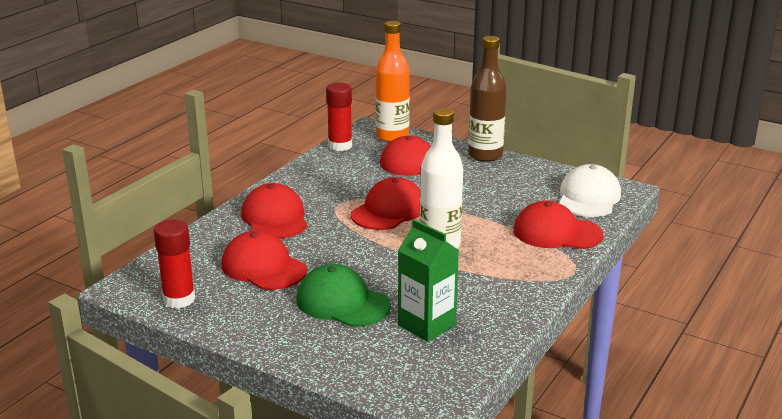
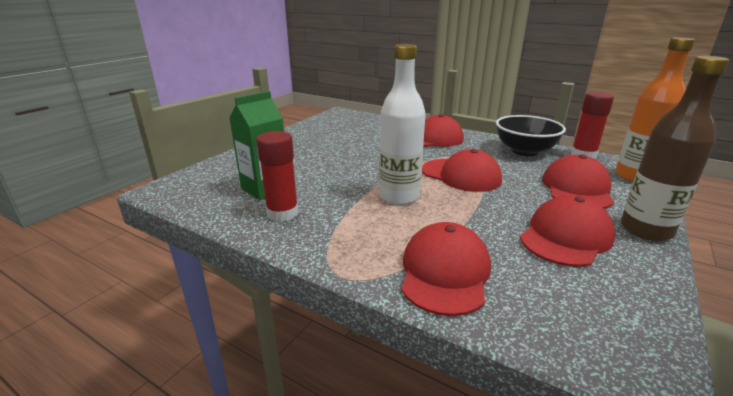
camera: 90 degrees right, 0 degrees up
(179, 299) = (324, 122): red glue stick -> red glue stick (282, 214)
(263, 267) = (360, 138): red cap -> red cap (566, 237)
(325, 171) = (524, 151): none -> black bowl
(342, 302) = (308, 160): green cap -> none
(588, 197) = (577, 317): white cap -> none

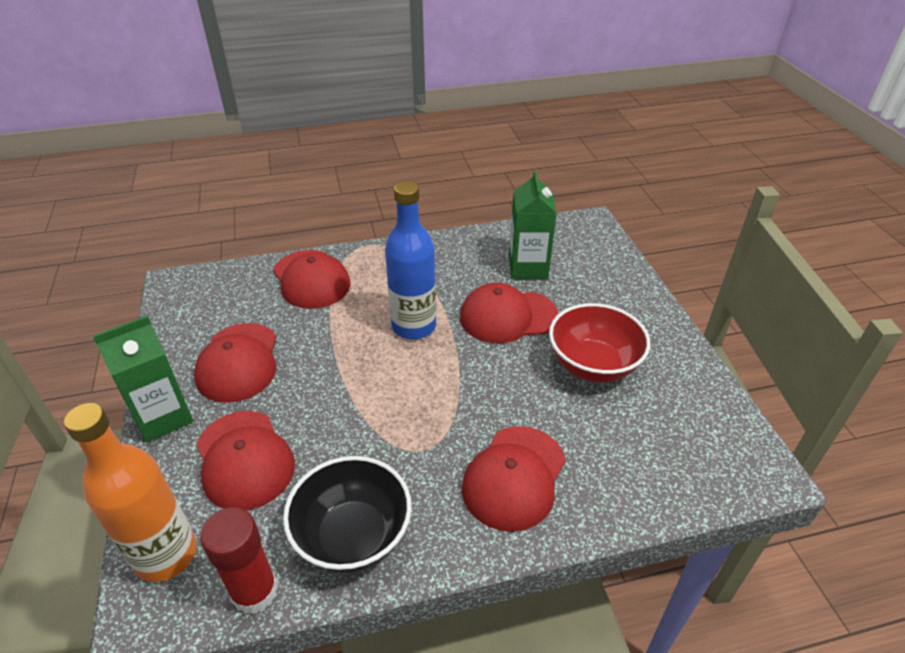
camera: 135 degrees right, 15 degrees up
(282, 214) = (471, 257): red glue stick -> none
(334, 145) = (593, 365): none -> red bowl
(399, 196) = (414, 326): white bottle -> blue bottle
(461, 175) = (390, 400): red cap -> red cap (508, 316)
(645, 230) = (163, 417): brown bottle -> green carton

